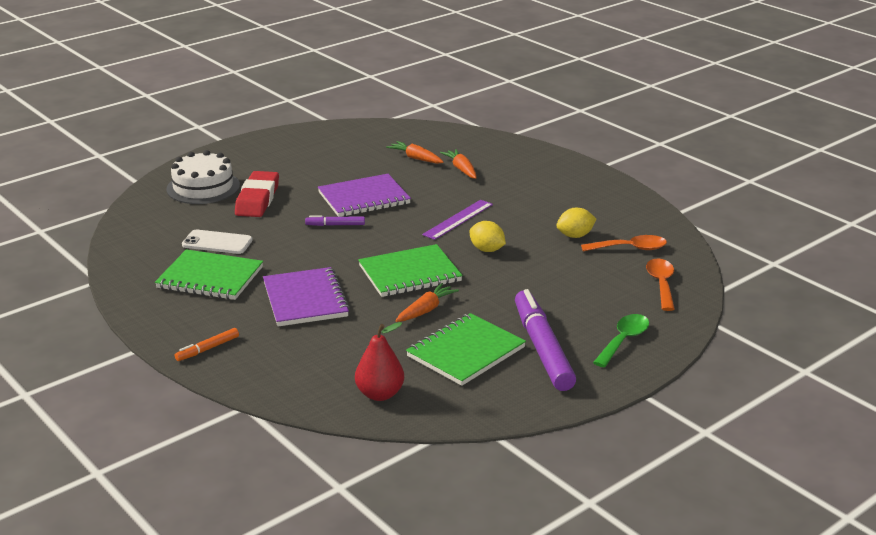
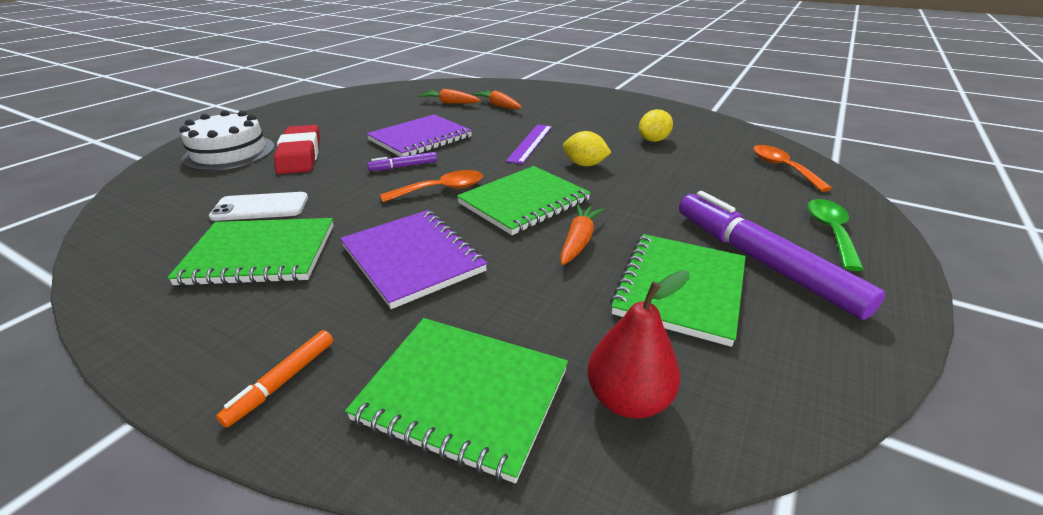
camera: 20 degrees left, 5 degrees up
(295, 374) = (463, 395): none -> green notebook
(630, 248) = (713, 143): orange spoon -> orange spoon (441, 190)

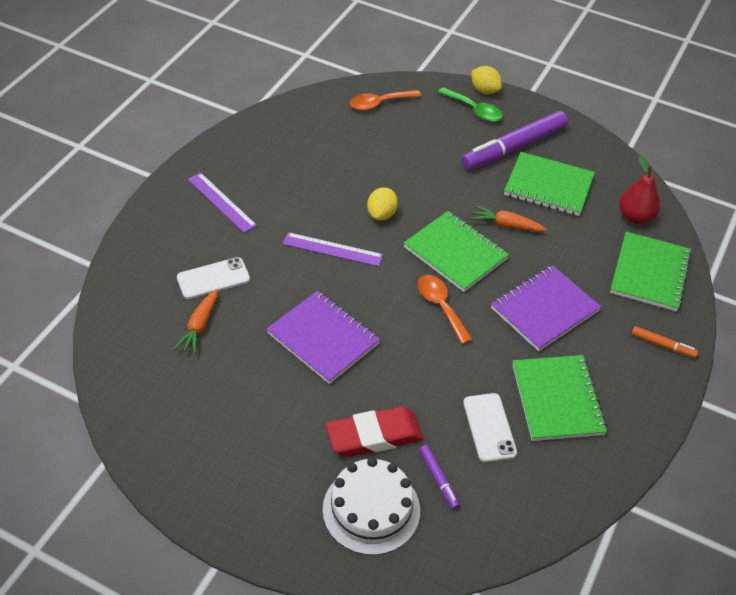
camera: 95 degrees left, 15 degrees up
(403, 166) = (395, 340): purple marker -> purple marker (438, 479)
(498, 105) = (213, 278): orange carrot -> white phone
(586, 106) = (221, 202): none -> purple ruler
(653, 140) = (323, 164): yellow lemon -> yellow lemon (484, 90)
(830, 232) = (474, 110): green spoon -> green spoon turned 150 degrees counterclockwise

